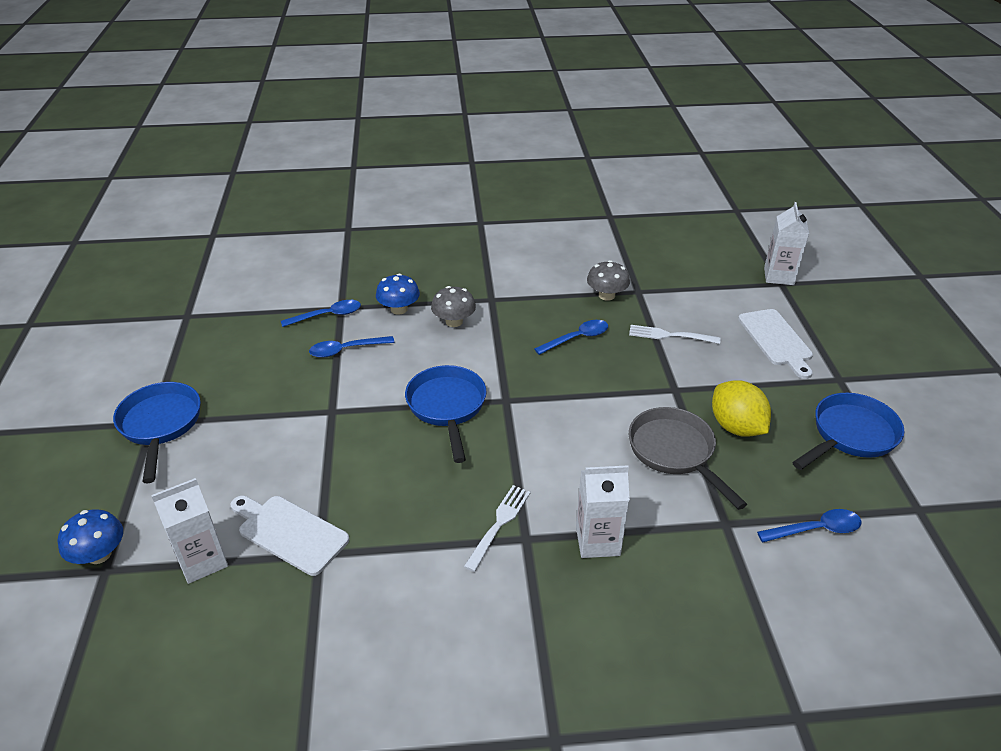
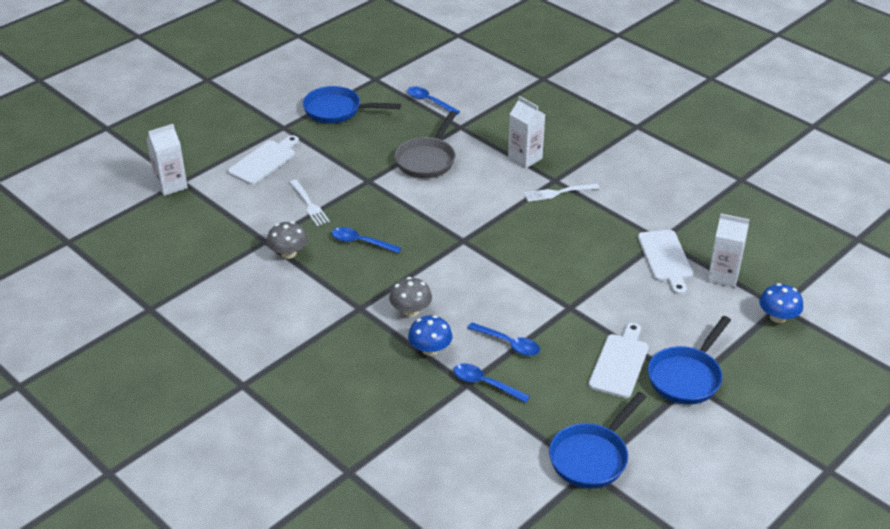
camera: 130 degrees left, 0 degrees up
(235, 396) = (619, 363): none -> white cutting board
(447, 407) = (501, 260): blue pan -> blue pan (592, 457)
(736, 427) = (377, 147): yellow lemon -> none

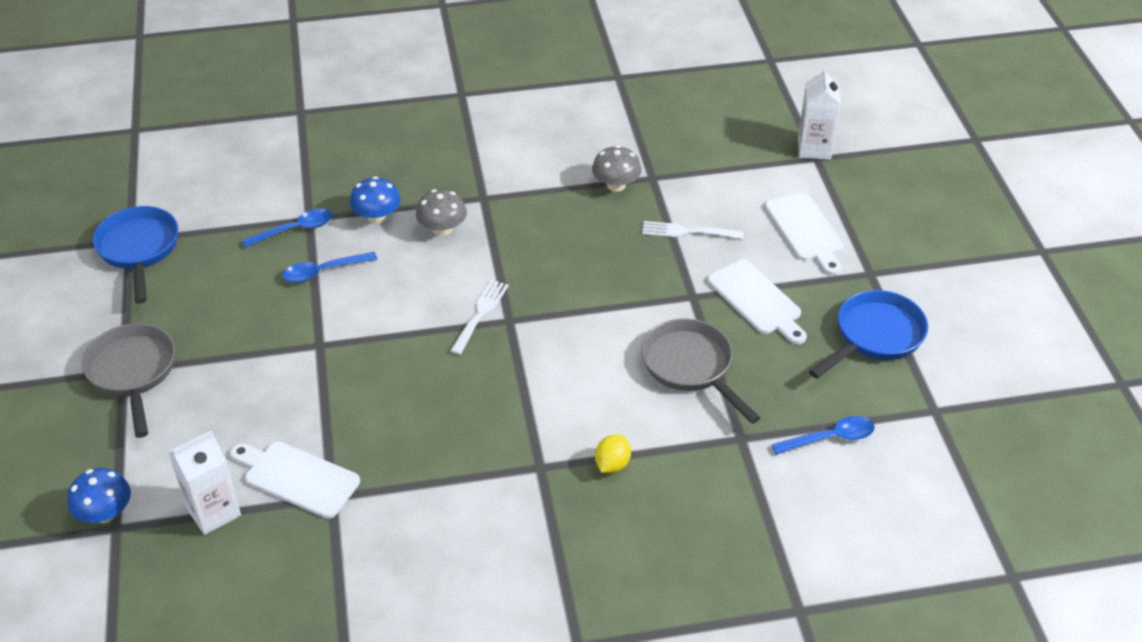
camera: 125 degrees right, 5 degrees up
(361, 242) = (583, 241): blue spoon -> none
(525, 158) = (612, 464): white carton -> yellow lemon
(559, 192) = (511, 455): white fork -> white fork (480, 315)
(619, 363) = (208, 335): white cutting board -> white cutting board (757, 300)
(687, 377) = (133, 373): blue pan -> grey pan

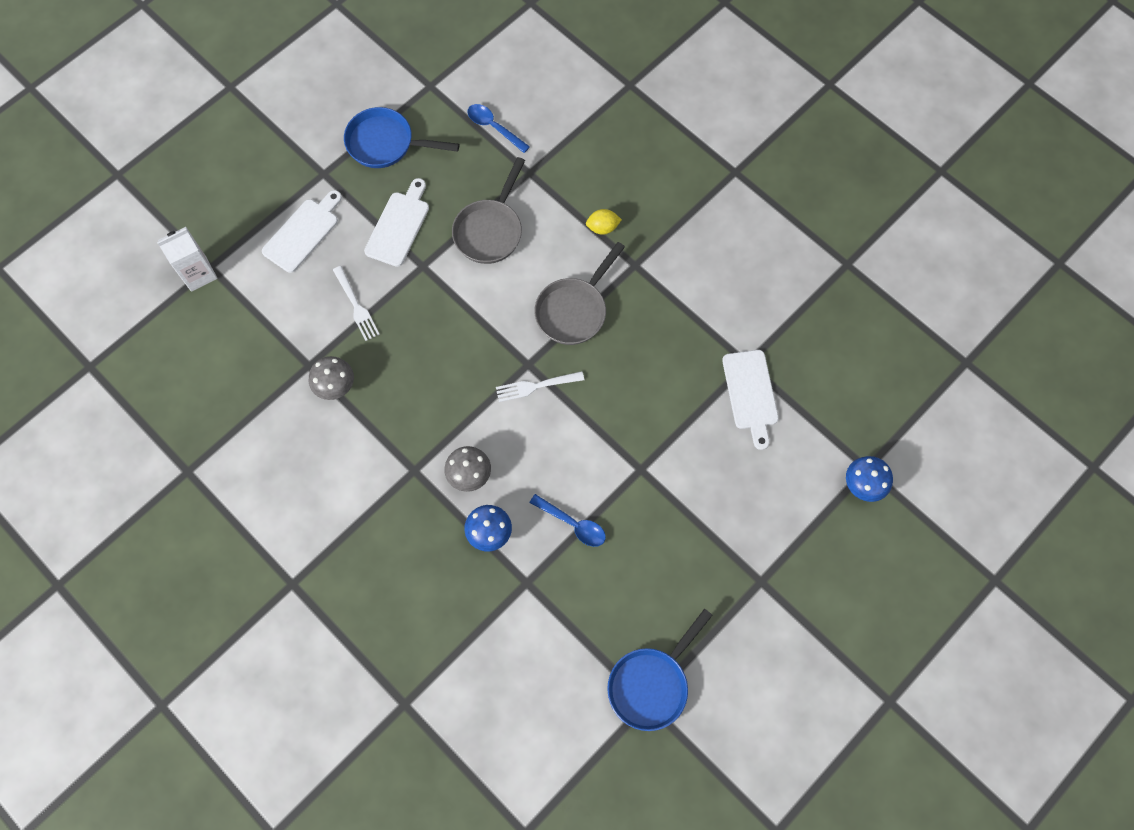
camera: 125 degrees left, 25 degrees up
(133, 373) = (758, 572): grey pan -> grey pan (574, 310)
(213, 512) = (811, 421): white carton -> none
(295, 230) = (546, 582): blue spoon -> none

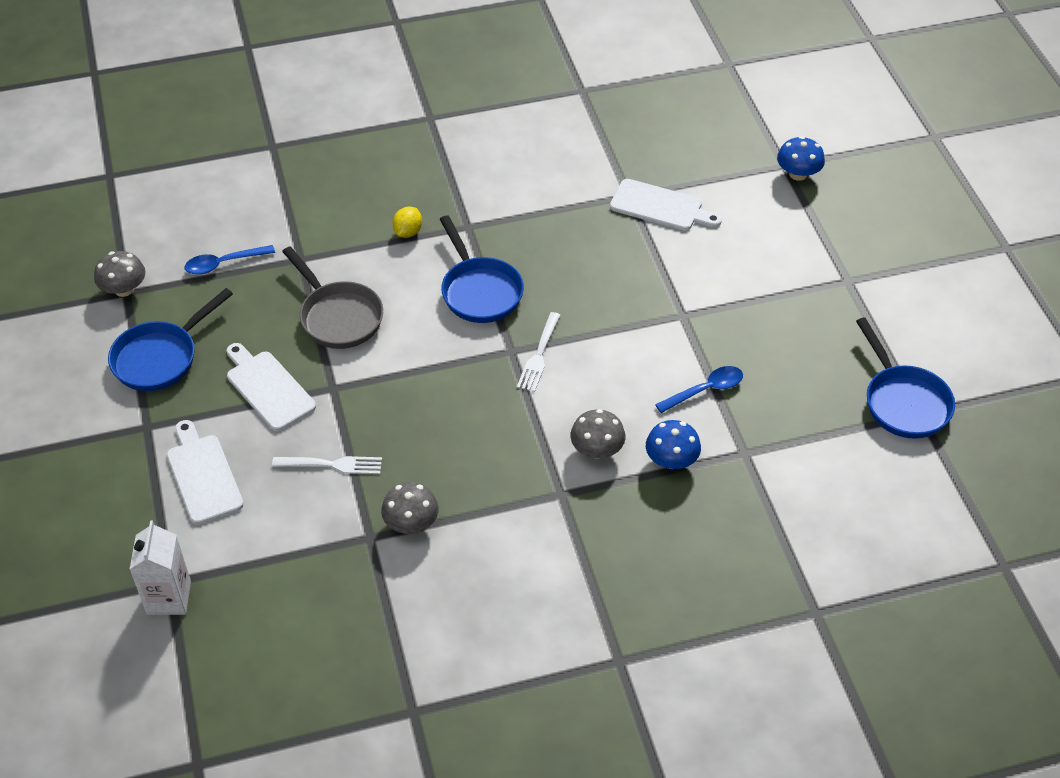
camera: 60 degrees left, 20 degrees down
(432, 82) = (124, 289): none -> grey mushroom
(574, 310) = (479, 291): grey pan -> blue pan

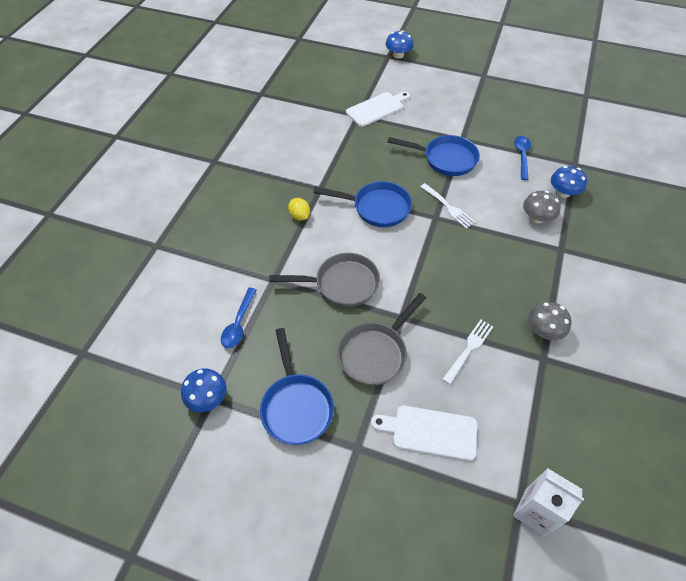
camera: 55 degrees left, 5 degrees up
(124, 289) = (207, 398): grey mushroom -> blue mushroom
(268, 388) = (375, 353): white cutting board -> grey pan
(903, 402) = (575, 97): blue pan -> blue pan (445, 159)

